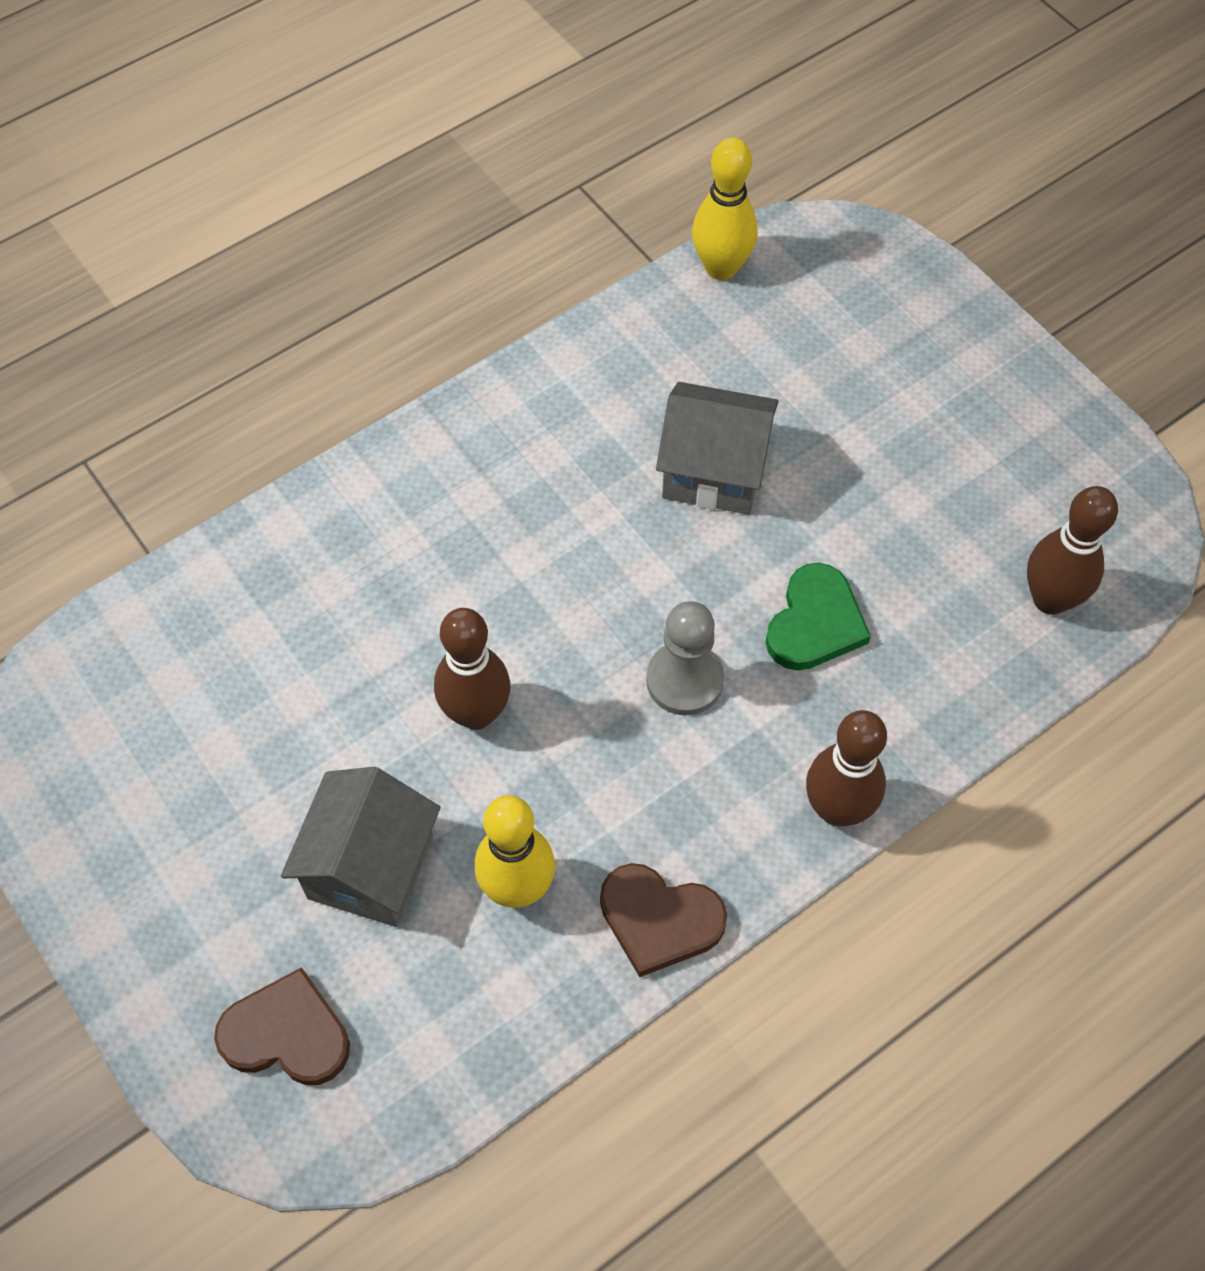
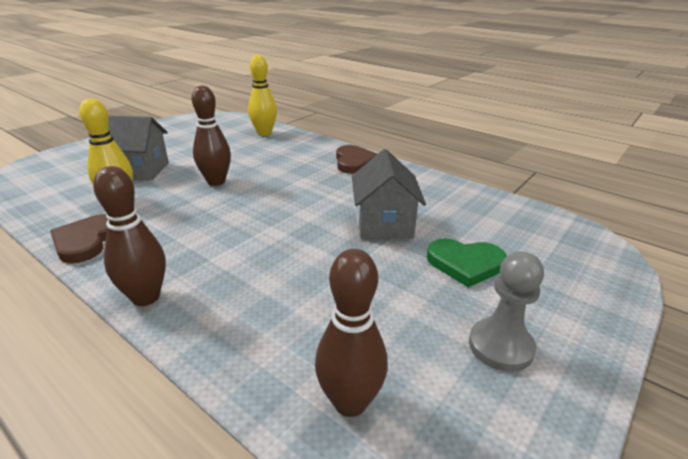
camera: 75 degrees right, 30 degrees down
(286, 1033) = (67, 165): brown heart -> brown heart (354, 162)
(684, 680) = (240, 231): grey pawn -> grey pawn (500, 346)
(721, 268) = (528, 210): yellow bowling pin -> yellow bowling pin (264, 133)
(815, 623) = (290, 272): green heart -> green heart (465, 264)

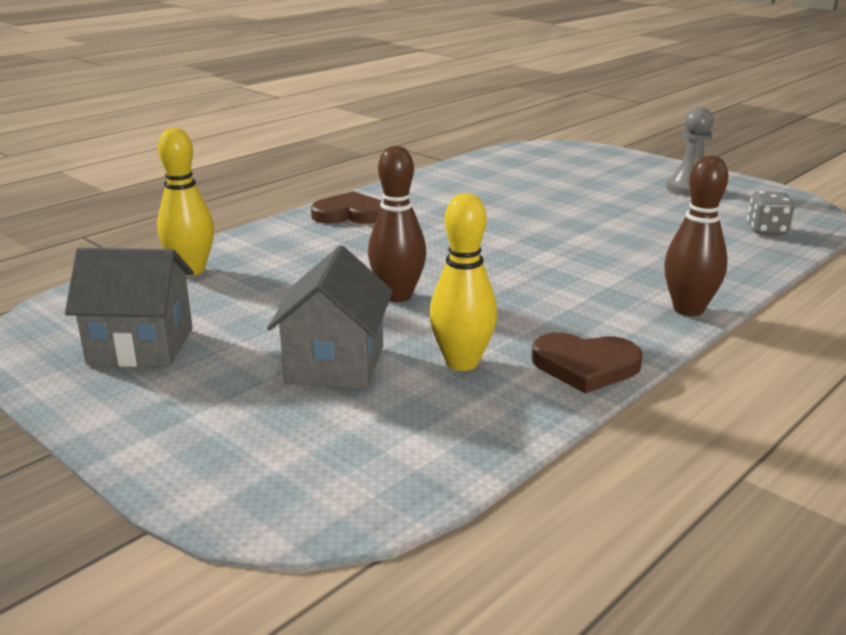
camera: 85 degrees left, 5 degrees down
(350, 402) = (767, 230): brown bowling pin -> grey dice
(384, 224) = (521, 208): grey house -> grey house (141, 346)
(465, 264) = (588, 186): green heart -> none

